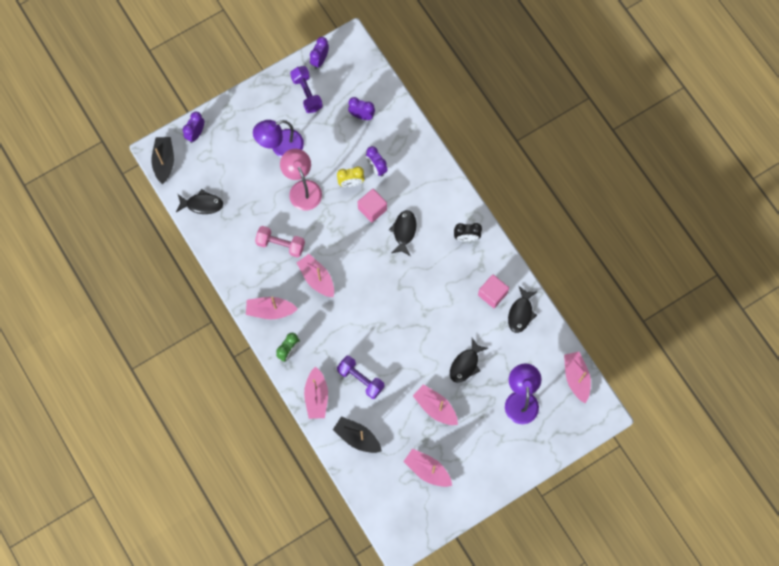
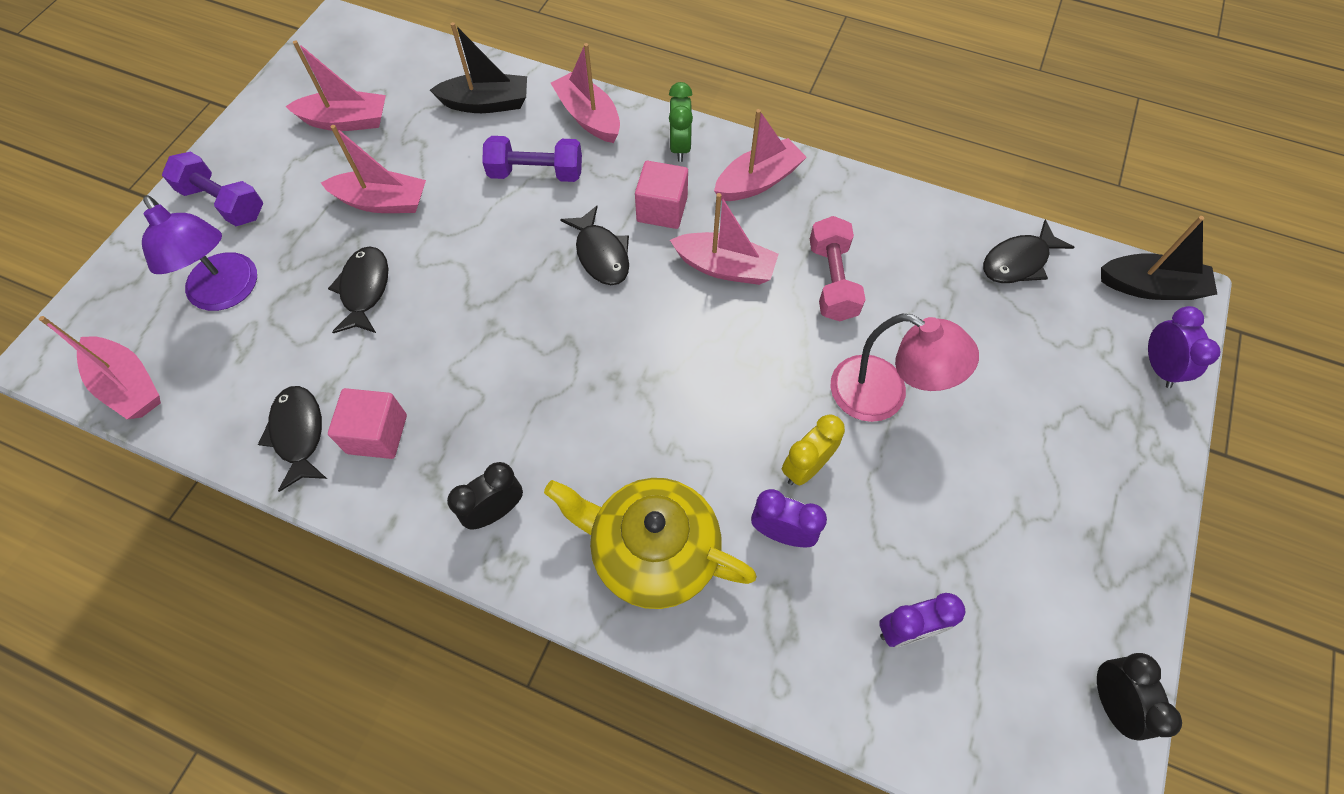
camera: 145 degrees right, 10 degrees down
(164, 162) = (1150, 287): black boat -> black boat turned 45 degrees counterclockwise
(280, 147) = (995, 446): purple lamp -> none
(280, 244) = (832, 281): pink dumbbell -> pink dumbbell turned 75 degrees counterclockwise
(307, 93) = (1058, 596): purple dumbbell -> purple dumbbell (223, 202)
(320, 60) = (1110, 701): purple clock -> black clock
(372, 209) = (724, 444): pink cube -> pink cube (662, 209)
(404, 231) = (631, 441): black fish -> black fish (601, 254)
(423, 190) = (652, 551): none -> yellow teapot

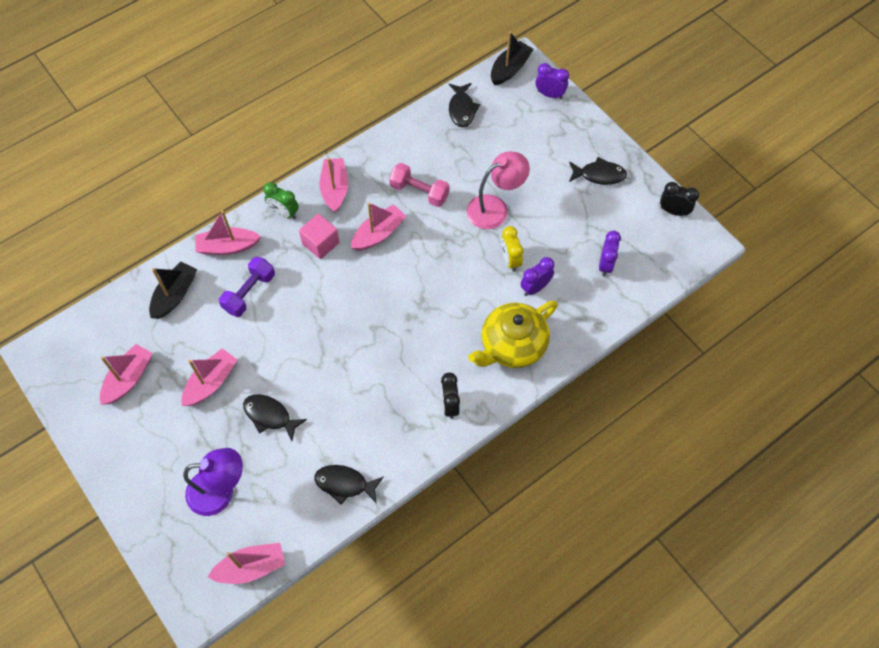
camera: 60 degrees left, 0 degrees up
(223, 202) = (145, 473): purple dumbbell -> none
(377, 434) = (370, 444): pink cube -> none
(601, 254) = (330, 287): black fish -> black fish (599, 175)

